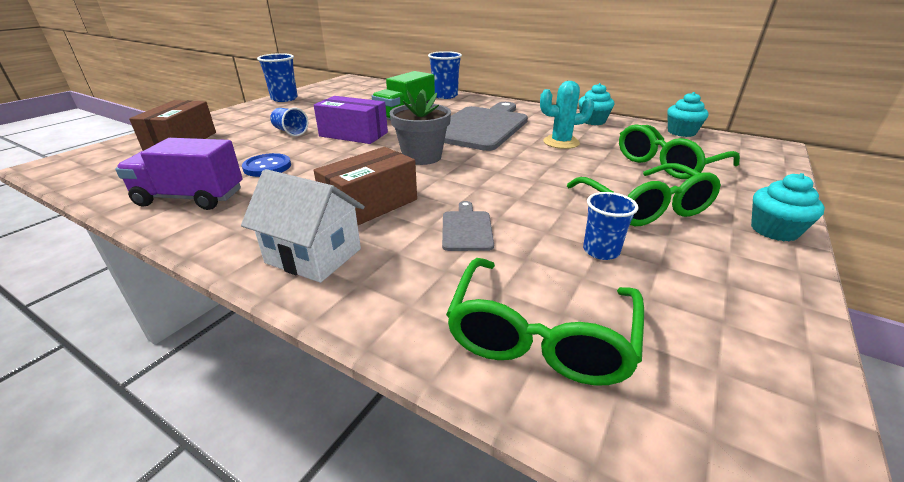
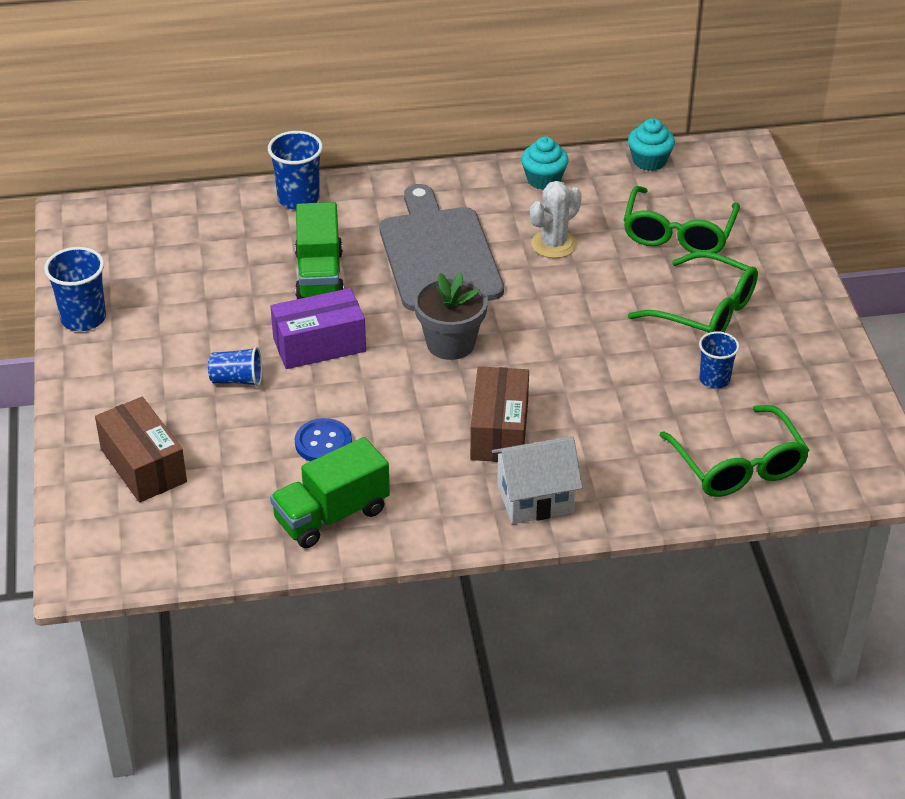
camera: 40 degrees left, 10 degrees up
(190, 198) = (331, 515): purple truck -> green truck
(466, 229) = (605, 411): grey cutting board -> none
(561, 142) = (553, 244): turquoise cactus -> white cactus
(774, 230) = (805, 292): turquoise cupcake -> none

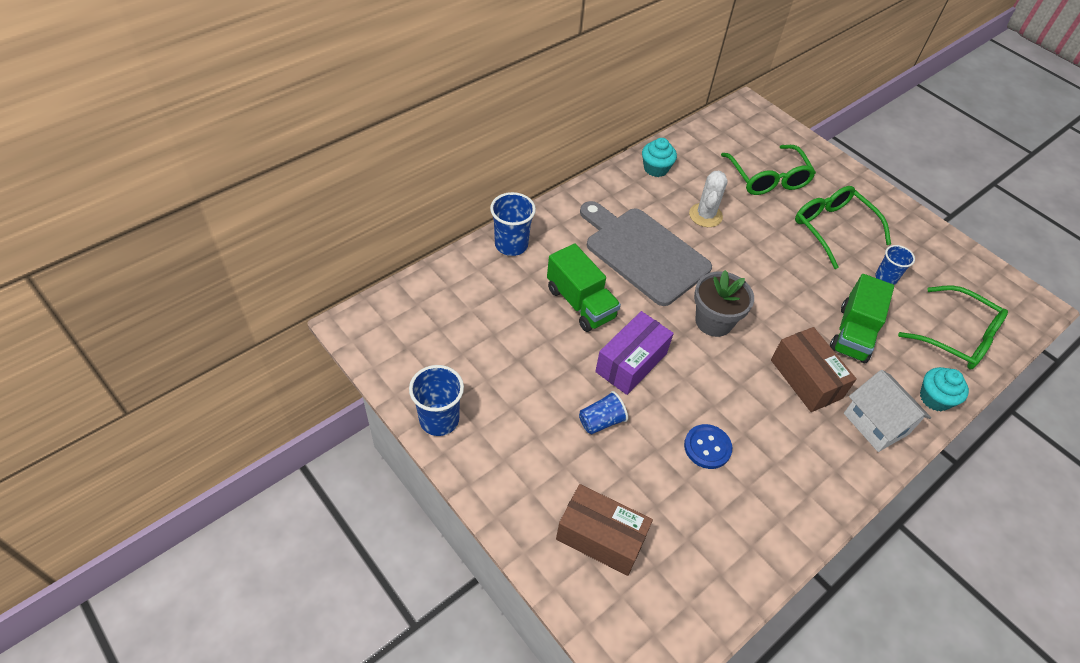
camera: 35 degrees left, 10 degrees up
(331, 515) = (768, 509): green truck -> green truck (853, 333)
(535, 498) = (876, 423): white house -> white house turned 75 degrees counterclockwise
(649, 161) = (704, 132): turquoise cupcake -> turquoise cupcake (934, 398)
(704, 311) = (833, 229): green glasses -> green glasses turned 120 degrees counterclockwise

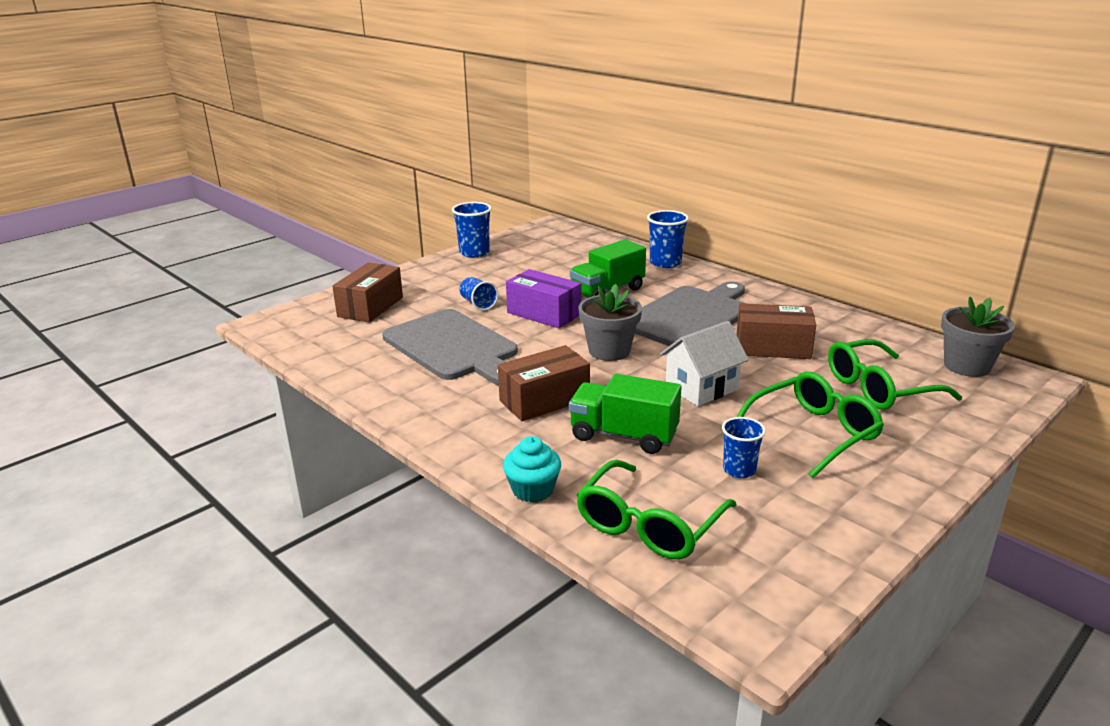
camera: 90 degrees right, 25 degrees down
(656, 168) = (831, 320): turquoise cupcake -> none
(705, 215) = (772, 347): white cactus -> brown box
(707, 447) = (453, 347): blue button -> grey cutting board
(732, 127) = (967, 366): none -> grey flower pot
(876, 423) = (488, 441): white house -> white house (701, 388)

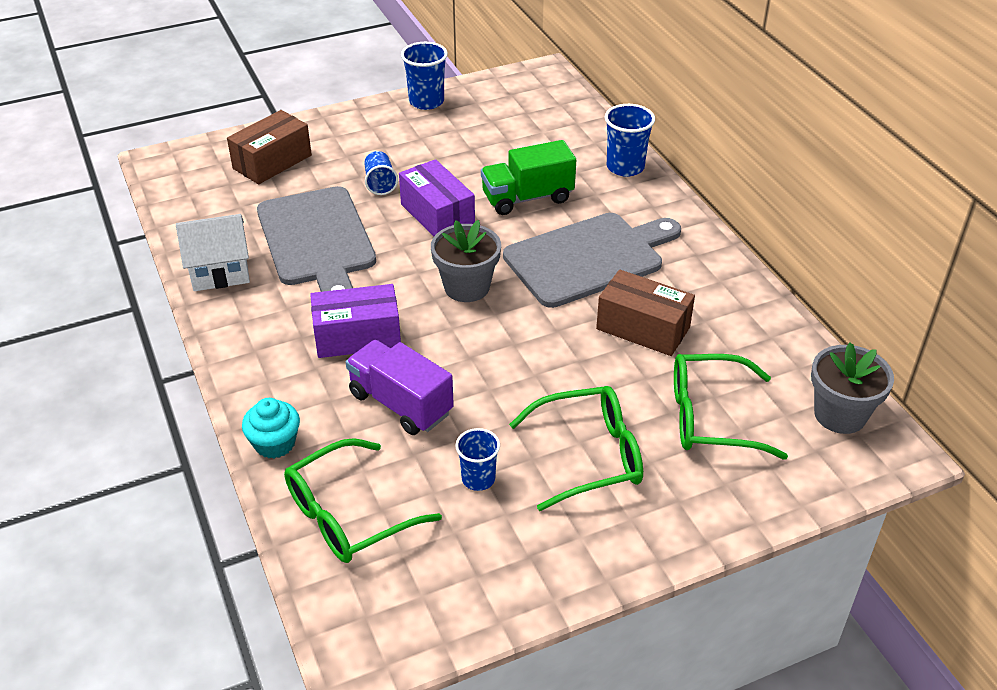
camera: 20 degrees right, 15 degrees up
(544, 400) = (357, 337): brown box -> purple box
(623, 435) = (401, 404): green truck -> purple truck
(701, 388) = (522, 364): white house -> white house (220, 272)

